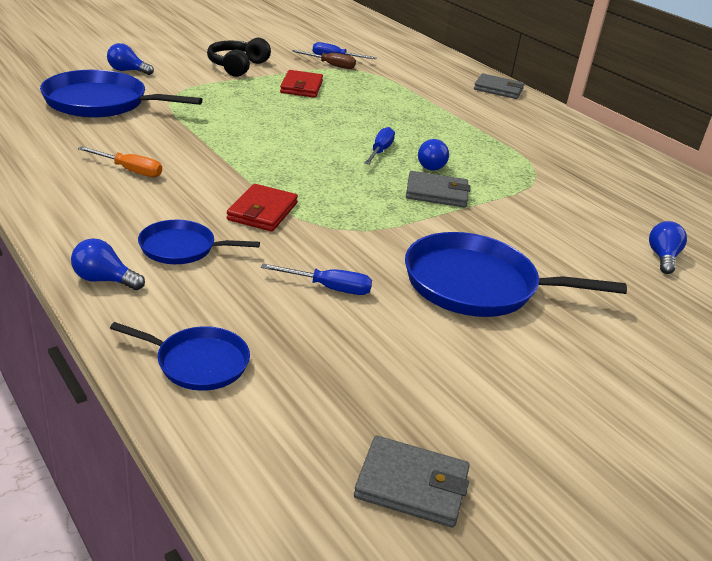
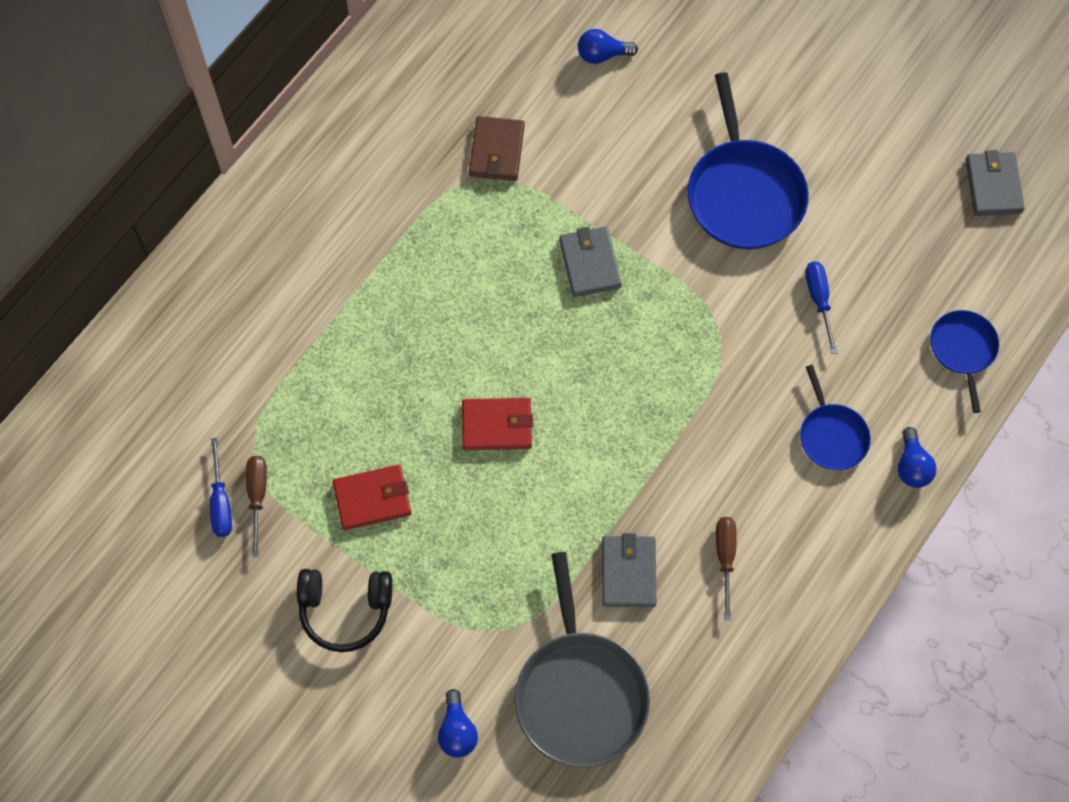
camera: 105 degrees left, 35 degrees up
(101, 102) = (580, 693): blue pan -> grey pan
(130, 170) = (725, 558): orange screwdriver -> brown screwdriver
(262, 211) = (728, 401): red wallet -> red wallet (497, 425)
(380, 151) = (520, 344): blue screwdriver -> none
(432, 165) = (525, 284): blue light bulb -> none
(498, 89) = (216, 263): grey wallet -> grey wallet (628, 572)
(562, 186) = (497, 151): none -> brown wallet

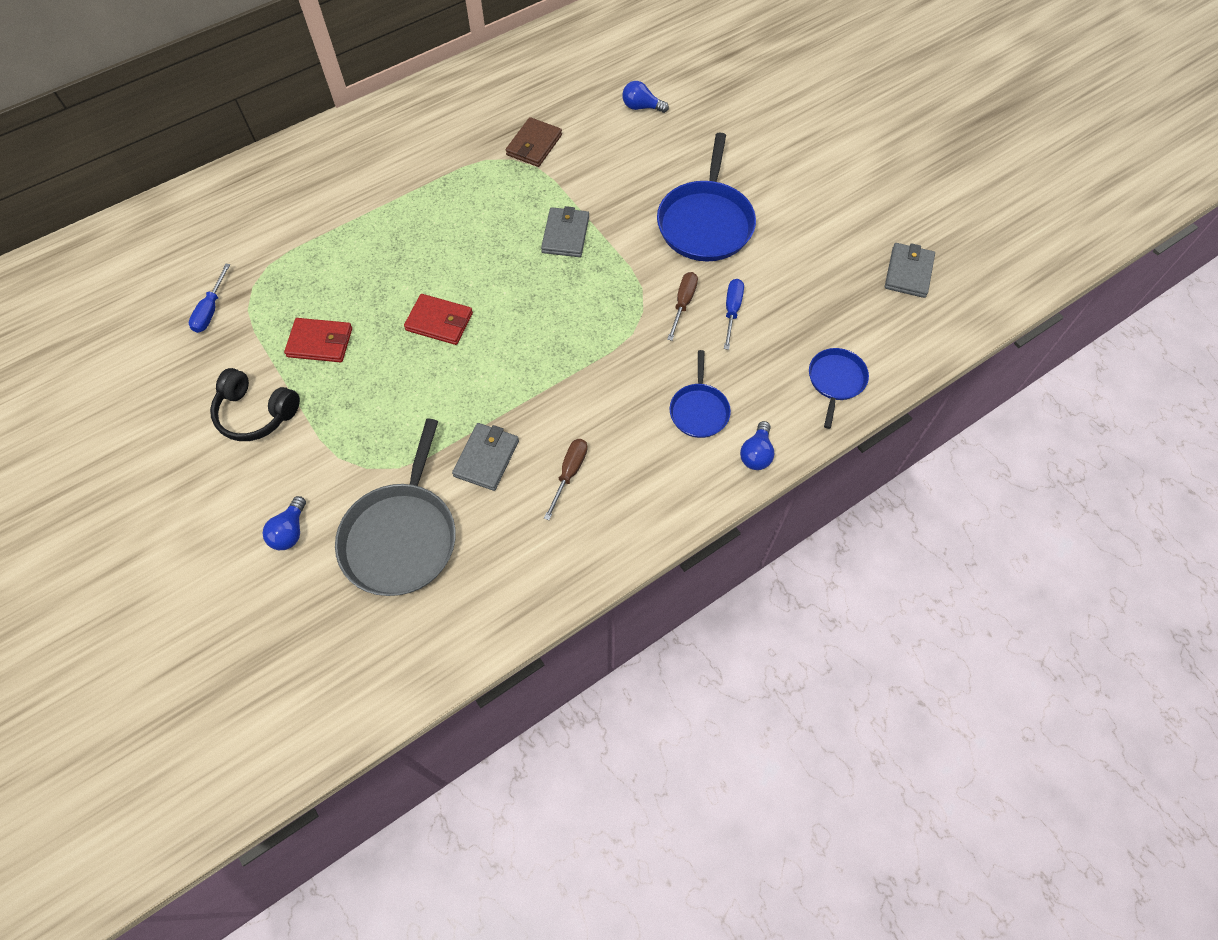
camera: 20 degrees right, 5 degrees down
(257, 497) = (238, 315): brown screwdriver -> brown screwdriver (683, 303)

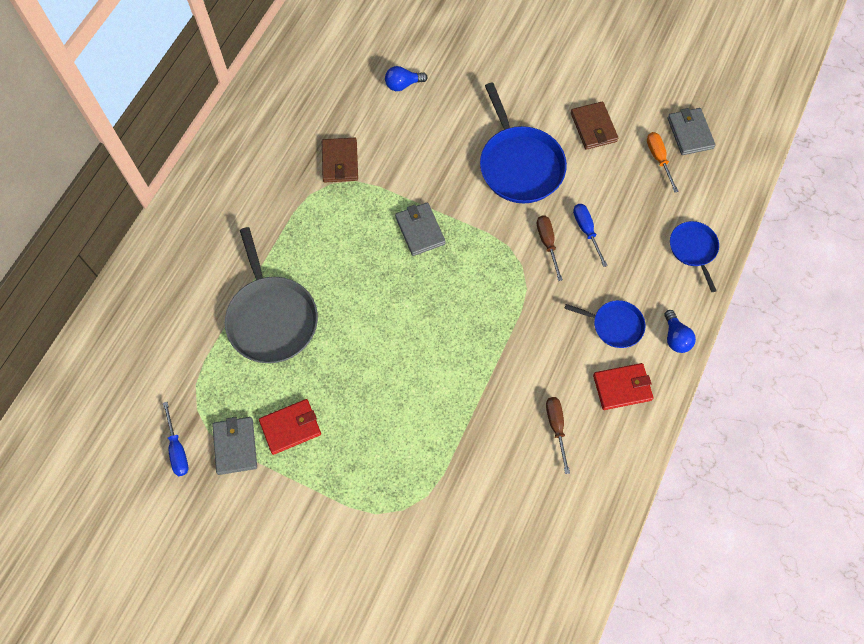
camera: 30 degrees left, 5 degrees up
(256, 413) = (283, 515): black headphones -> none
(290, 531) = (382, 593): blue light bulb -> none
(401, 537) = (469, 548): grey pan -> grey pan (272, 318)
(439, 321) = (373, 358): red wallet -> red wallet (622, 387)
(486, 458) = (488, 450): grey wallet -> grey wallet (235, 446)
(699, 410) = (614, 325): blue pan -> blue pan turned 45 degrees counterclockwise
(806, 223) = (593, 127): none -> brown wallet
(856, 281) = (658, 159): none -> orange screwdriver

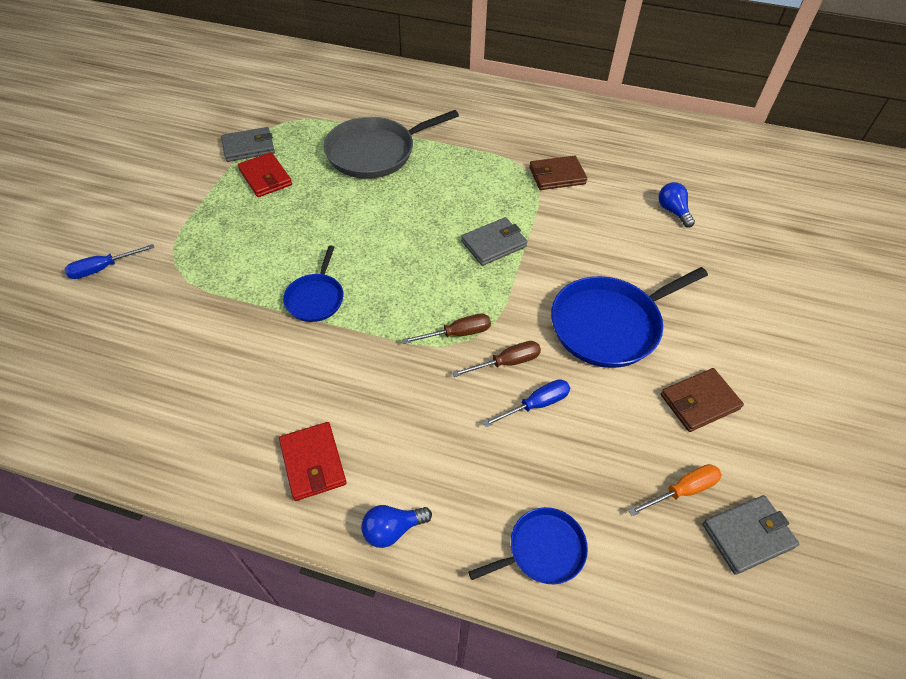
camera: 80 degrees right, 15 degrees down
(177, 449) = (248, 116): blue screwdriver -> blue screwdriver (103, 268)
(556, 427) = (259, 391): brown screwdriver -> brown screwdriver (457, 333)
(614, 325) = (402, 448): blue pan -> blue pan (316, 298)

